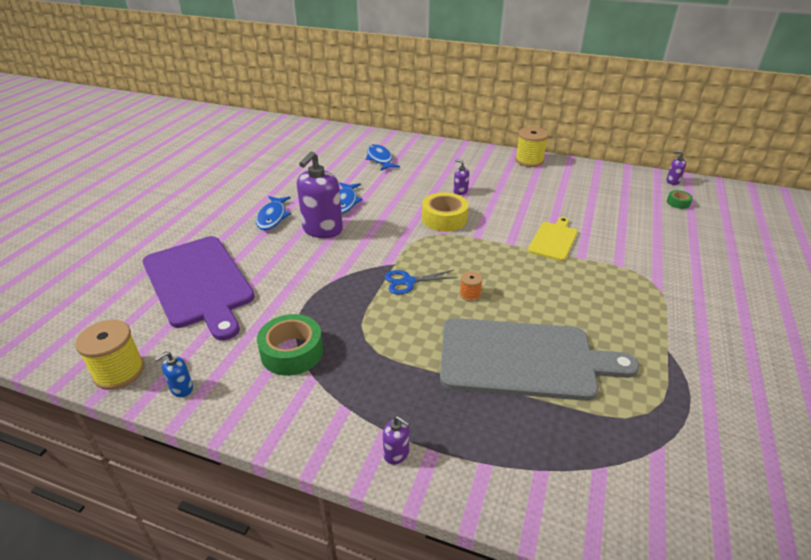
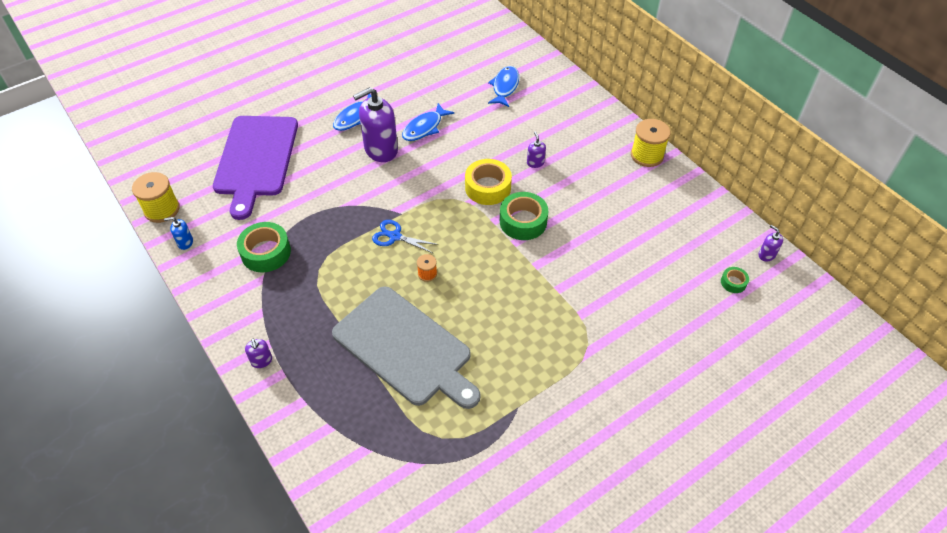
camera: 35 degrees right, 15 degrees up
(499, 228) = (523, 221): none -> green tape
(553, 240) = (556, 259): yellow cutting board -> none

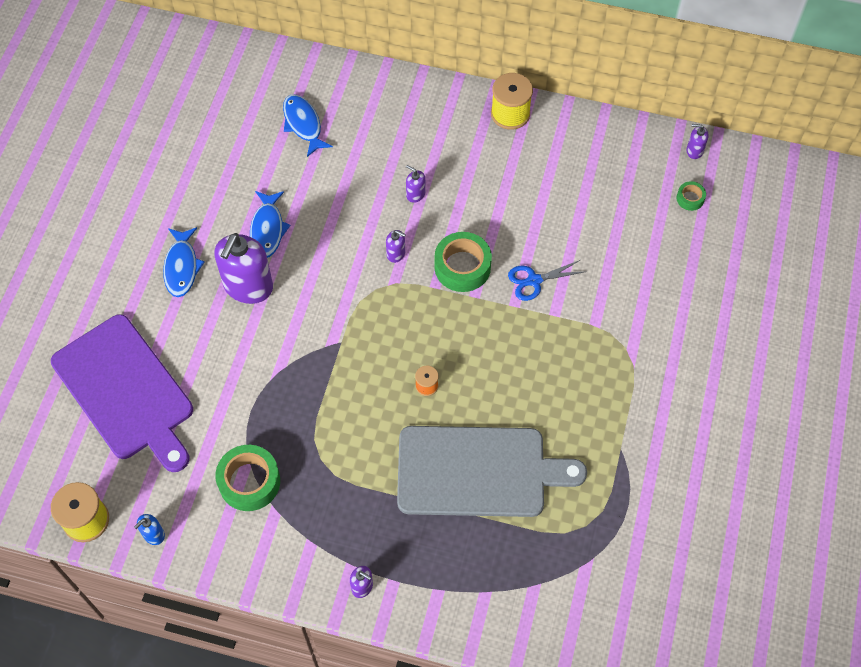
camera: 40 degrees left, 10 degrees up
(395, 236) = (358, 370): blue scissors -> blue scissors (534, 281)
(488, 187) = (396, 254): yellow tape -> purple soap dispenser

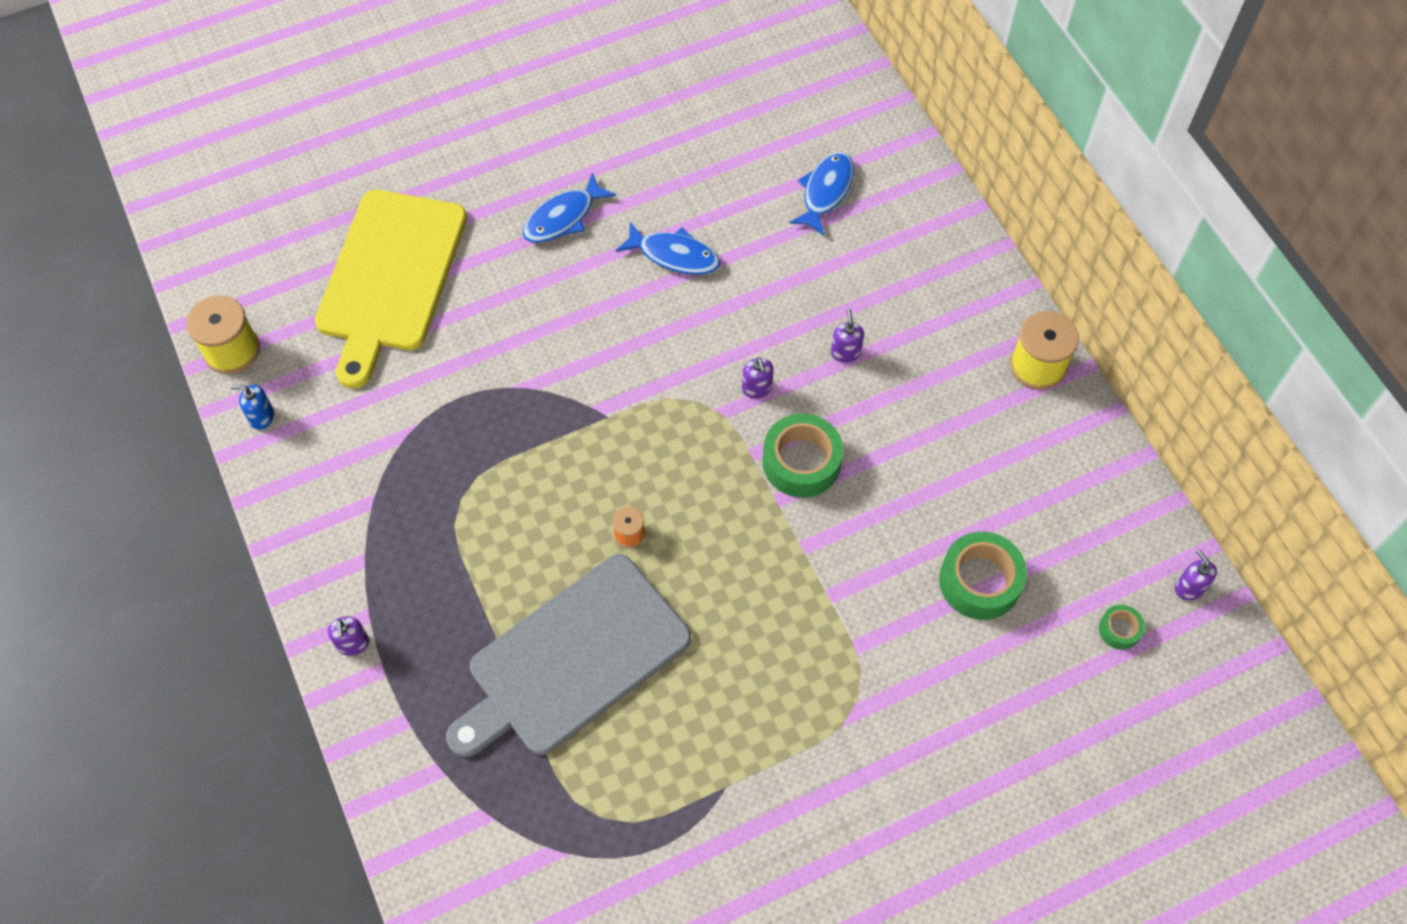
camera: 50 degrees right, 0 degrees up
(125, 391) = (390, 277): purple cutting board -> yellow cutting board
(248, 286) = (594, 289): purple soap dispenser -> none
(249, 482) = (383, 455): green tape -> green tape (979, 581)
(267, 229) = (674, 255): blue fish -> blue fish turned 120 degrees counterclockwise
(478, 472) = (572, 659): grey cutting board -> grey cutting board turned 90 degrees clockwise
(534, 281) = (852, 544): blue scissors -> none

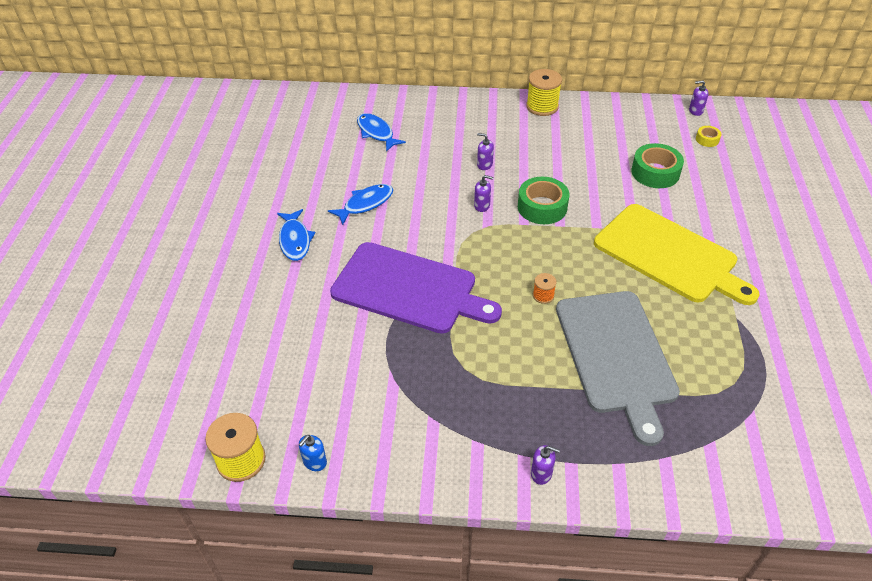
camera: 60 degrees left, 15 degrees down
(390, 277) = (261, 342): yellow cutting board -> yellow cutting board (669, 255)
(553, 380) = (409, 289): none -> purple cutting board
(1119, 629) = (707, 139): green tape -> yellow tape

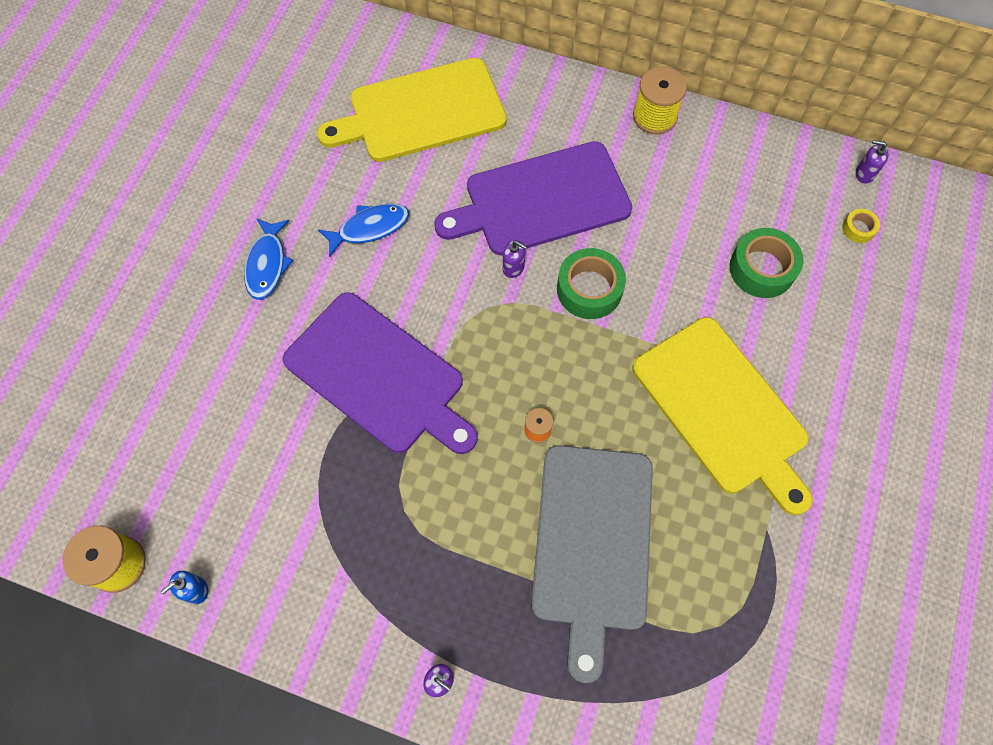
camera: 15 degrees right, 20 degrees up
(376, 133) = (421, 112): blue fish -> yellow cutting board
(484, 165) = (541, 200): purple soap dispenser -> purple cutting board

